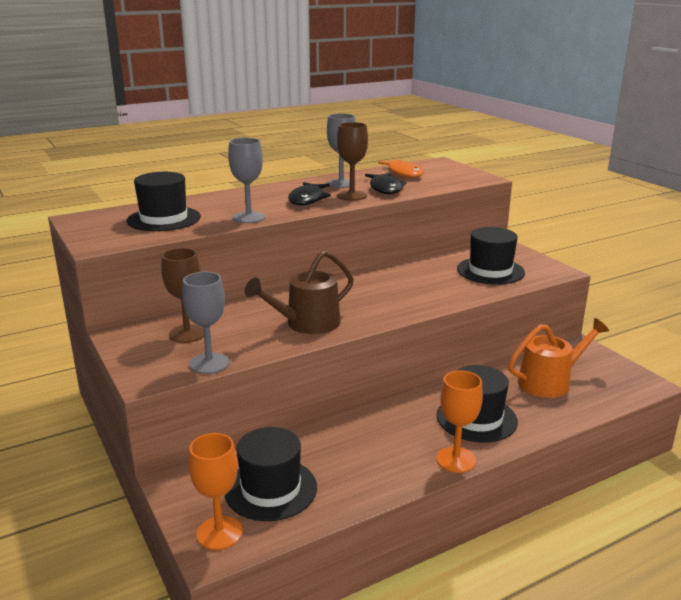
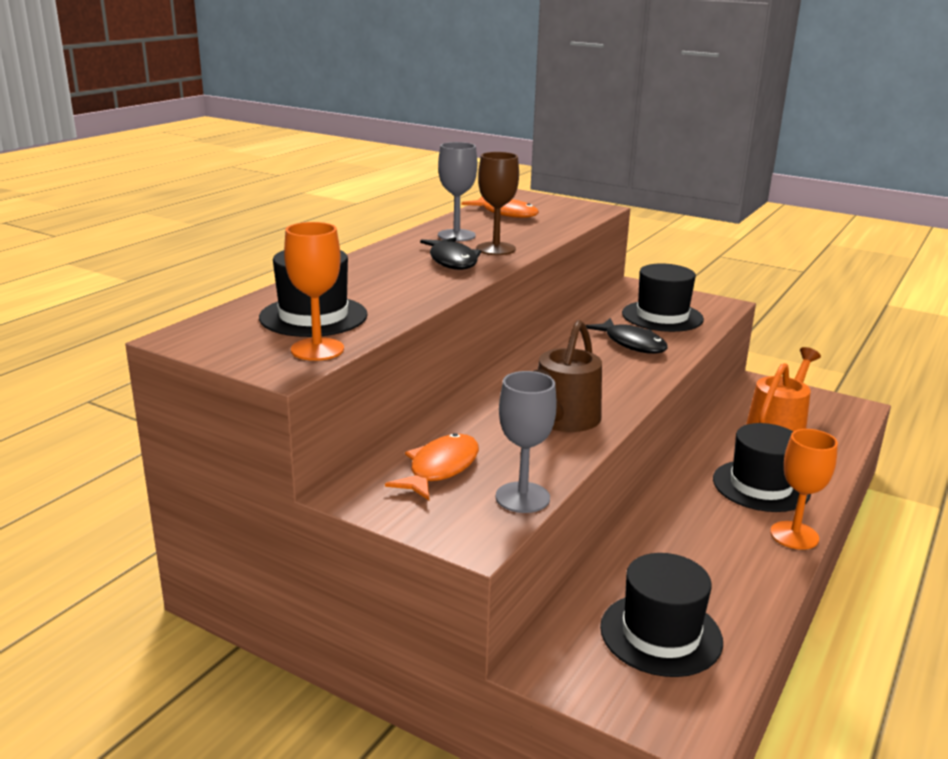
camera: 30 degrees left, 0 degrees up
(187, 334) = (440, 468): brown goblet -> orange fish
(219, 533) = (670, 706): orange goblet -> orange goblet (317, 349)
(249, 217) = (422, 295): grey goblet -> none
(385, 189) = (518, 235): black fish -> black fish (632, 343)

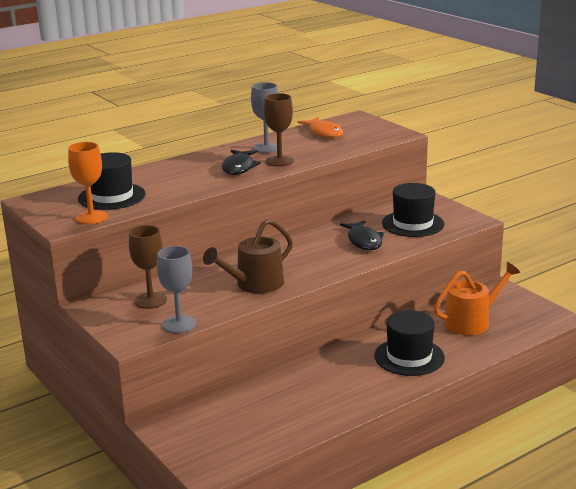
camera: 25 degrees right, 0 degrees up
(440, 468) = (150, 300): orange fish -> brown goblet
(661, 634) = (243, 424): black hat -> none
(794, 535) = (394, 391): orange goblet -> none

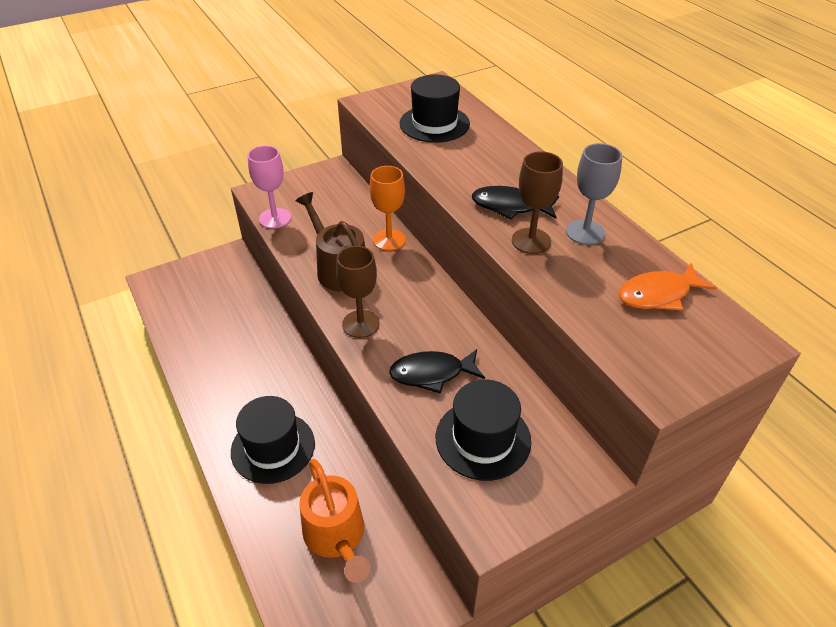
camera: 95 degrees right, 20 degrees up
(91, 217) = (383, 115): orange goblet -> orange goblet (389, 240)
(150, 300) = (328, 202): brown goblet -> brown goblet (361, 324)
(179, 324) = (275, 218): grey goblet -> pink goblet

